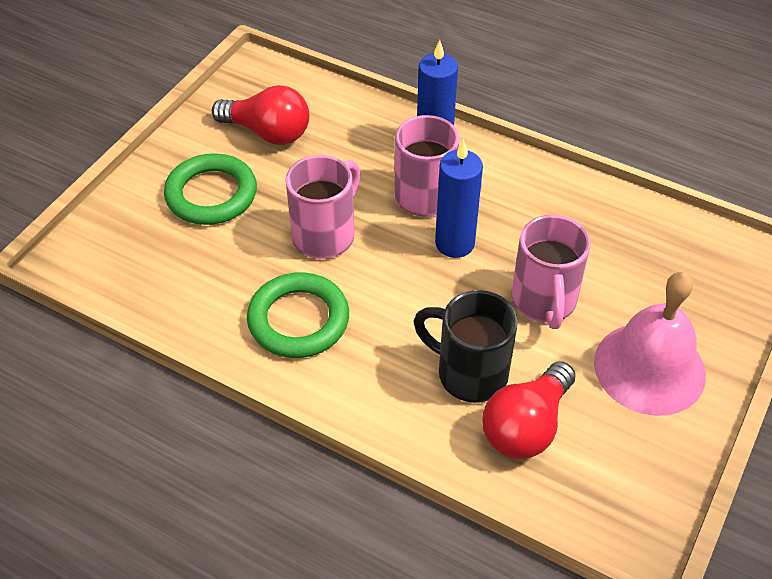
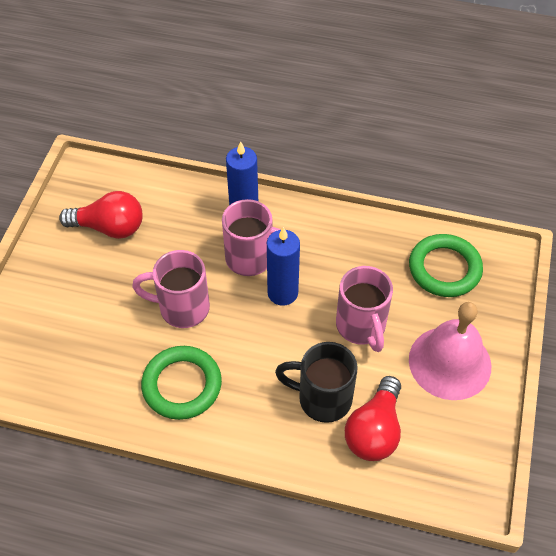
camera: 15 degrees left, 5 degrees up
(211, 194) = (80, 292): green ring -> green ring (444, 269)
(325, 235) = (182, 308): pink mug -> pink mug turned 105 degrees counterclockwise

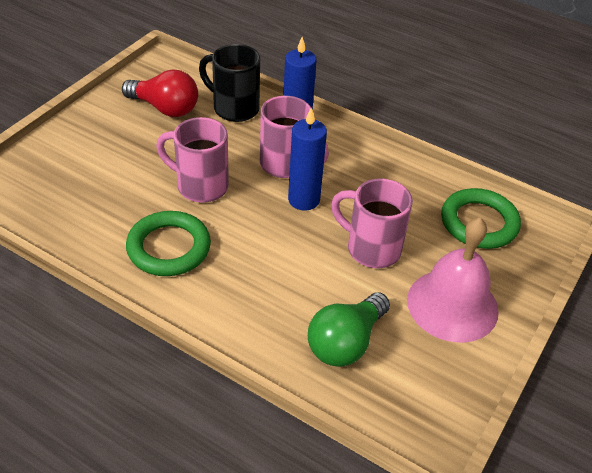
camera: 15 degrees right, 10 degrees down
(322, 398) = (303, 298): black mug -> black mug (234, 108)
(361, 327) = (371, 248): pink mug -> pink mug turned 120 degrees clockwise
(374, 430) = (346, 342): red light bulb -> green light bulb

